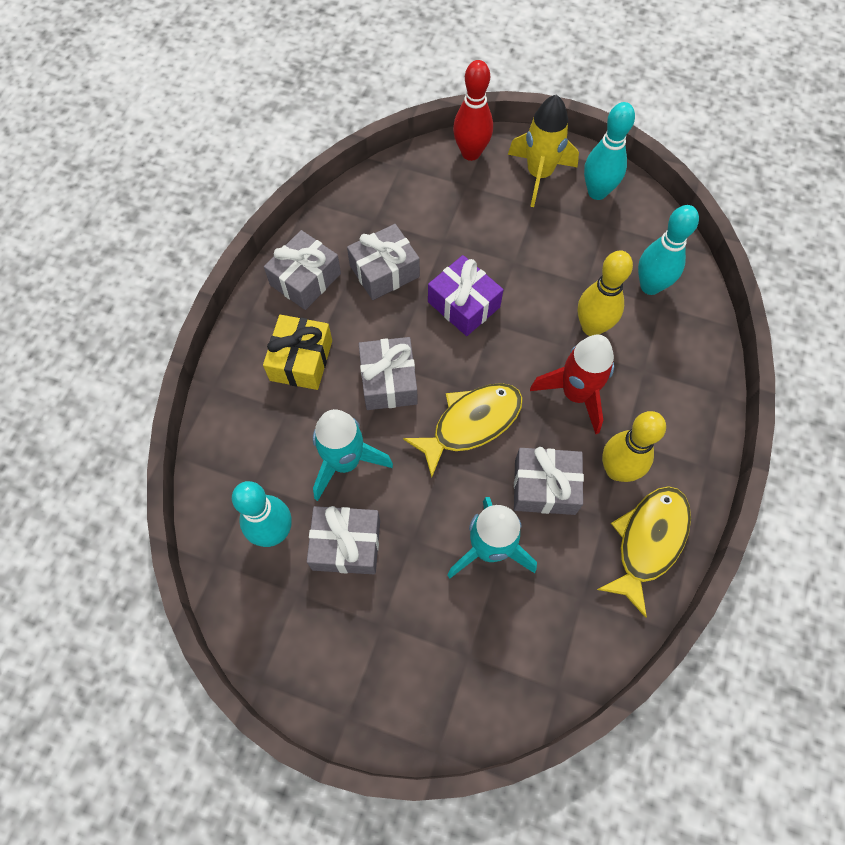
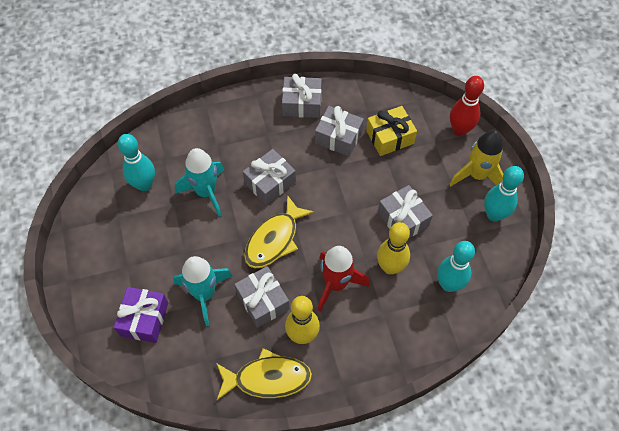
camera: 55 degrees right, 5 degrees down
(301, 360) = (250, 134): yellow gift -> yellow gift (390, 137)
(346, 545) = (160, 222): grey gift -> grey gift (403, 219)
(463, 304) = (349, 190): purple gift -> purple gift (144, 319)
(471, 424) = (274, 239): yellow fish -> yellow fish turned 105 degrees clockwise

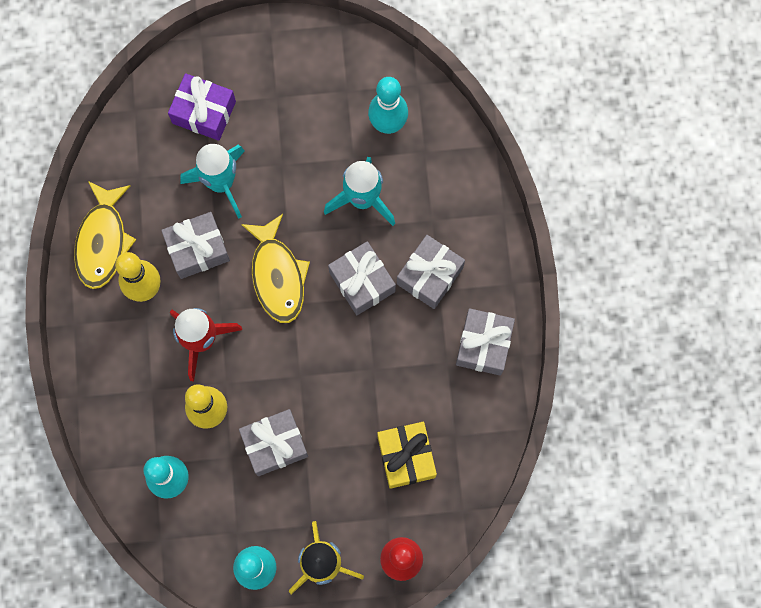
camera: 100 degrees right, 15 degrees up
(274, 239) = (277, 275): yellow fish -> yellow fish turned 150 degrees counterclockwise
(338, 137) = (418, 385): grey gift -> grey gift (430, 275)

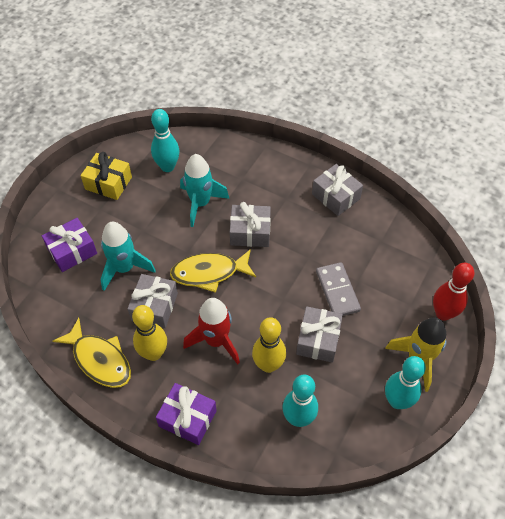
camera: 55 degrees left, 20 degrees down
(100, 373) = (187, 418): none -> purple gift
(277, 275) = (209, 273): yellow fish -> yellow fish turned 150 degrees clockwise
(350, 427) = (337, 291): none -> grey domino
(406, 457) = (377, 272): yellow gift -> yellow gift (108, 183)
(430, 275) = (274, 198): grey gift -> none

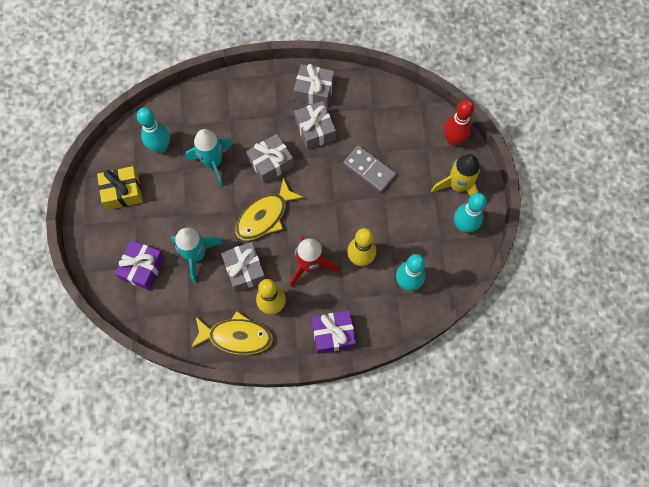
camera: 35 degrees left, 15 degrees up
(318, 340) = (381, 216): grey gift -> grey gift (315, 130)

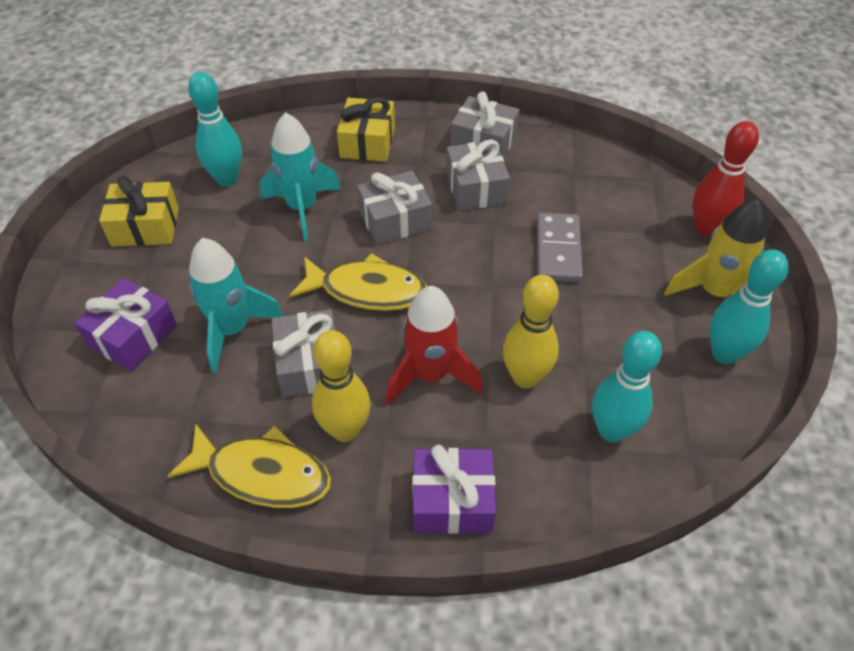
camera: 10 degrees right, 20 degrees down
(241, 102) = (368, 142): none -> yellow gift
(265, 216) = (367, 290): yellow fish -> yellow fish turned 135 degrees counterclockwise
(369, 170) = (558, 250): grey domino -> grey domino turned 45 degrees clockwise

